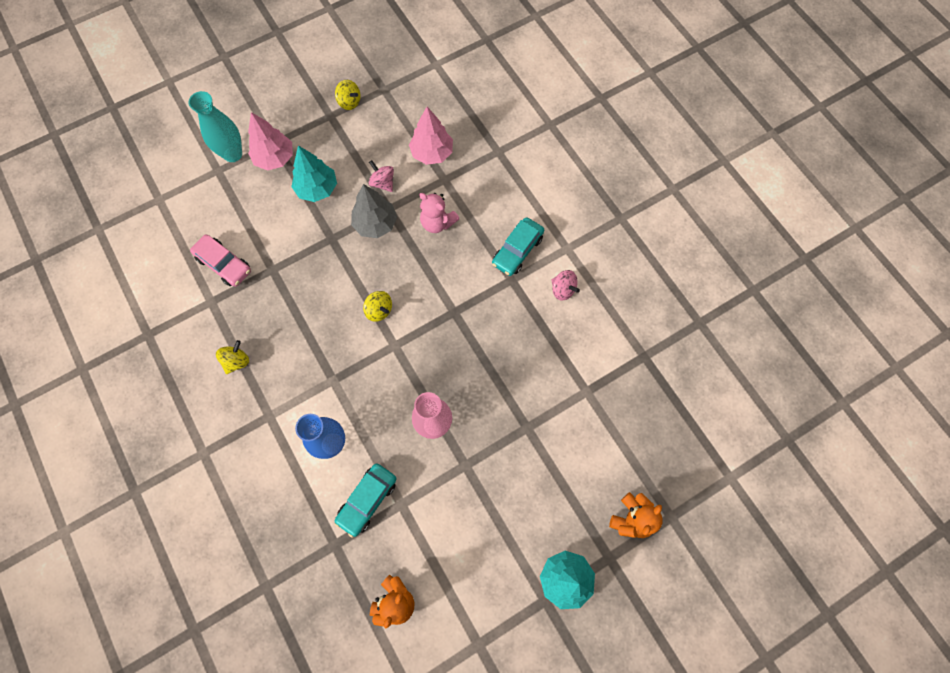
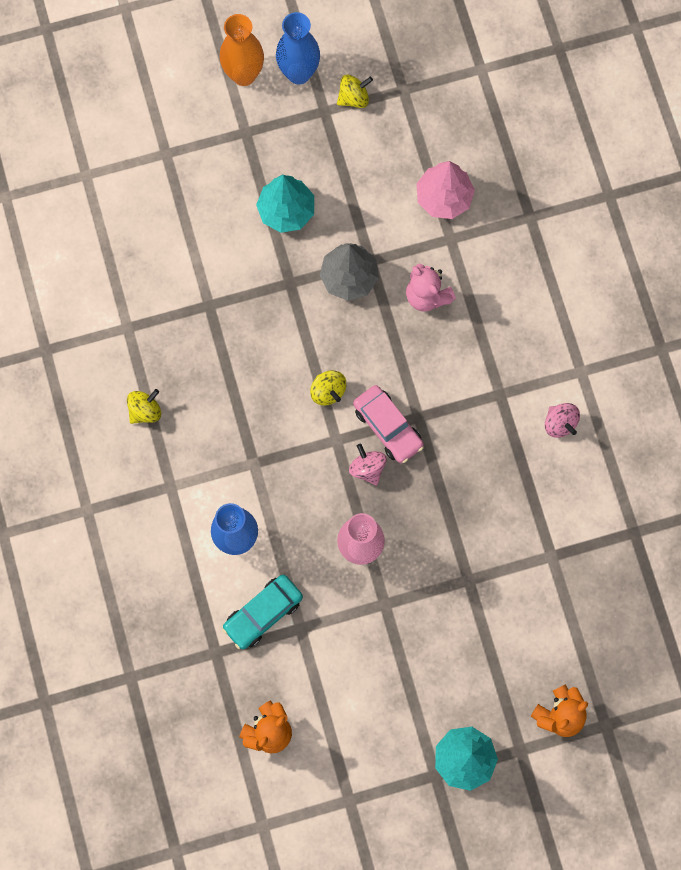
camera: 15 degrees right, 5 degrees up
(224, 264) = (152, 283): pink car -> pink car (388, 427)
(233, 154) = (189, 135): turquoise vase -> none
(265, 105) = (244, 74): none -> orange vase
(274, 158) = (241, 154): pink tree -> none
(305, 95) = (298, 73): none -> blue vase
(349, 102) = (354, 98): yellow spinning top -> yellow spinning top turned 75 degrees counterclockwise
(383, 183) = (371, 224): pink spinning top -> pink spinning top (367, 468)
(517, 250) = (517, 358): turquoise car -> none

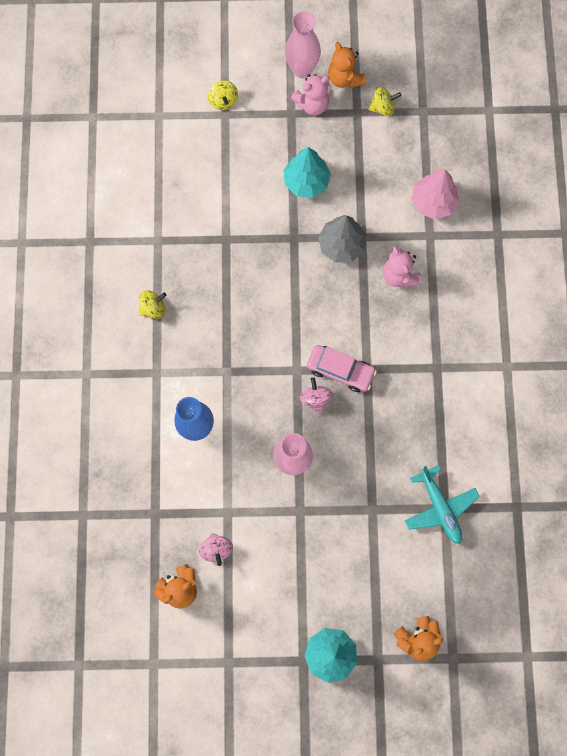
camera: 15 degrees right, 0 degrees up
(244, 74) = (302, 69): orange vase -> pink vase
(263, 613) = (201, 492): turquoise car -> none
(268, 115) = (312, 104): none -> pink teddy bear
(298, 73) = (345, 78): blue vase -> orange teddy bear
(328, 391) = (300, 330): yellow spinning top -> yellow spinning top (223, 101)
(388, 427) = (340, 370): pink car -> pink car turned 45 degrees counterclockwise
(546, 557) = (440, 508): none -> turquoise plane
(560, 423) = (479, 403): pink spinning top -> pink spinning top (216, 549)

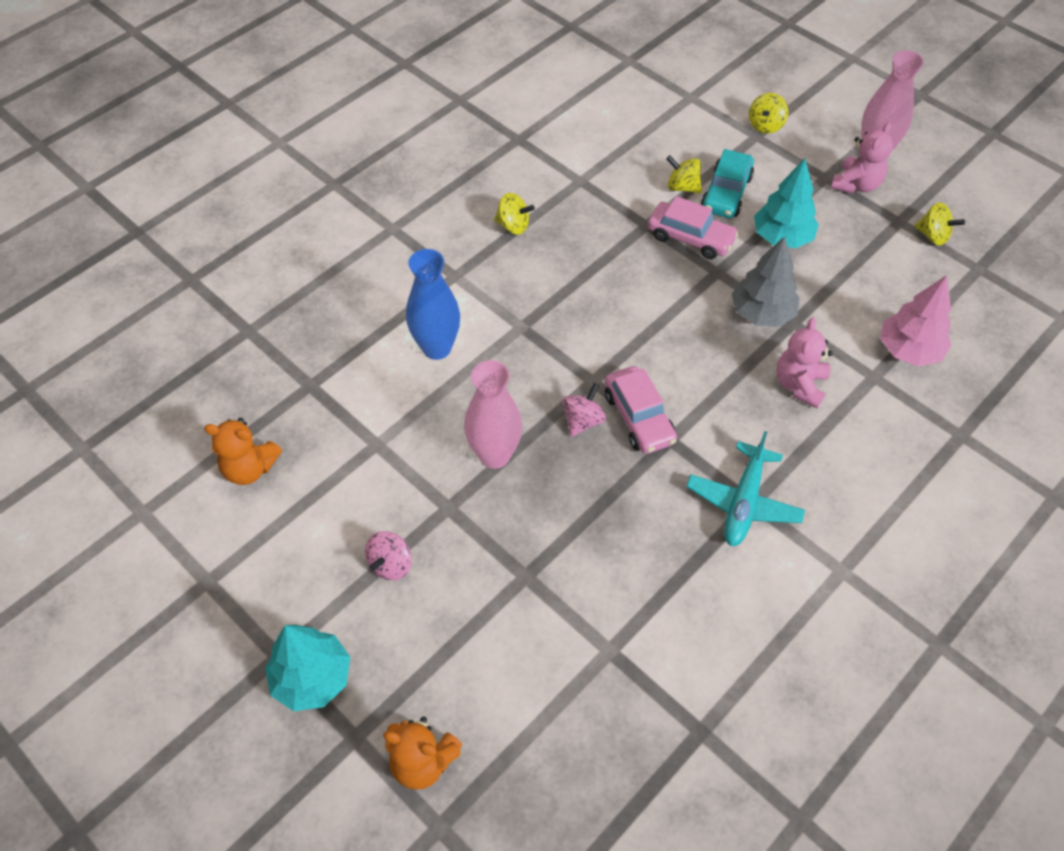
camera: 45 degrees right, 20 degrees down
(216, 549) = (325, 466): pink spinning top -> pink spinning top (391, 564)
(220, 193) = (682, 187): none -> yellow spinning top
(248, 175) = (726, 193): none -> turquoise car
(258, 226) = (690, 238): none -> pink car
(312, 104) = (856, 185): pink teddy bear -> pink teddy bear turned 75 degrees counterclockwise
(345, 78) = (914, 187): orange teddy bear -> none
(440, 508) = (604, 645): turquoise plane -> turquoise plane (743, 502)

